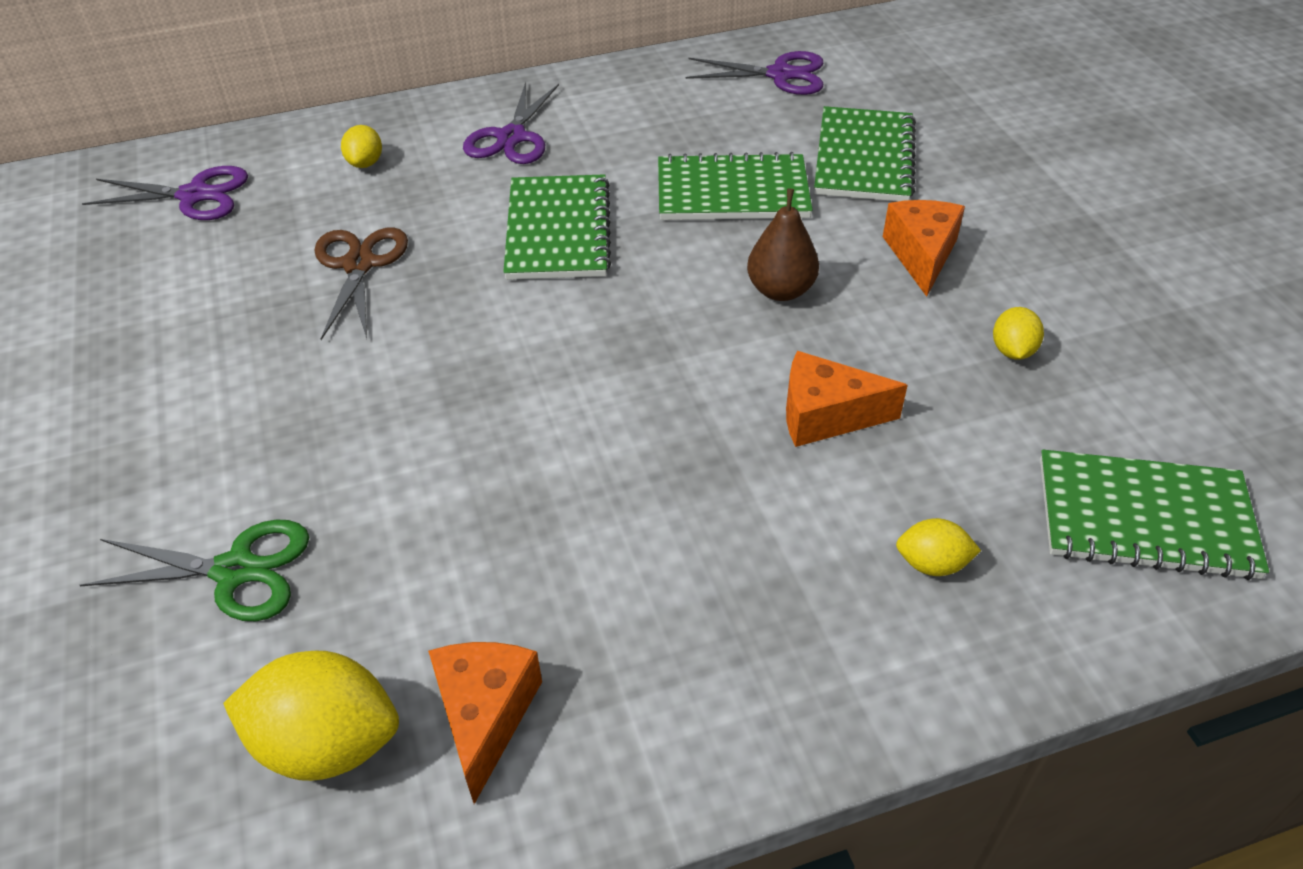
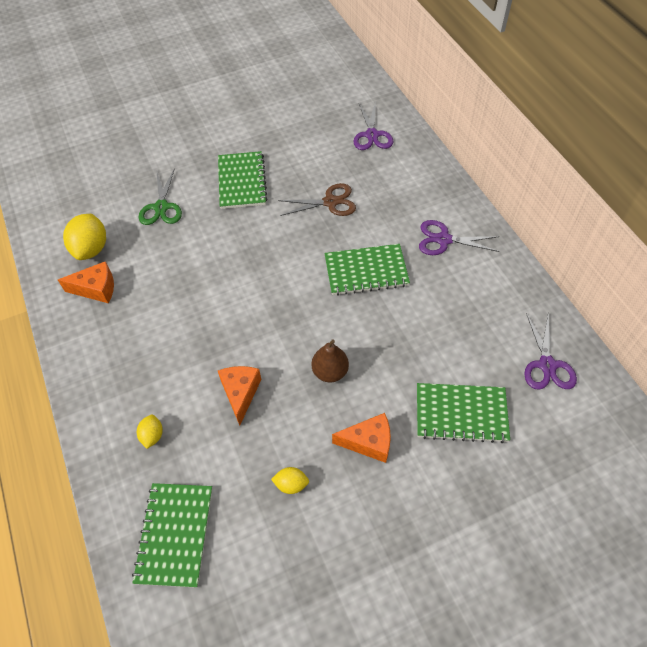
camera: 85 degrees right, 10 degrees up
(365, 163) = (408, 186): yellow lemon -> none
(732, 192) = (413, 345): green notebook -> green notebook (242, 181)

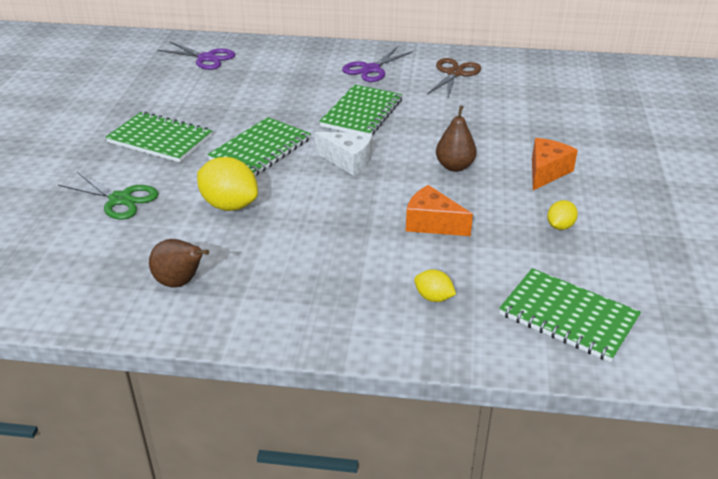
camera: 60 degrees left, 20 degrees down
(91, 249) = (111, 269): yellow lemon -> yellow lemon (229, 205)
(96, 289) = (180, 282): orange cheese -> brown pear
(289, 299) = (348, 161): none -> white cheese
(330, 202) = (258, 103): brown scissors -> brown scissors (454, 73)
(461, 414) = (553, 122): green notebook -> green notebook (260, 149)
(547, 365) = (538, 74): purple scissors -> none

